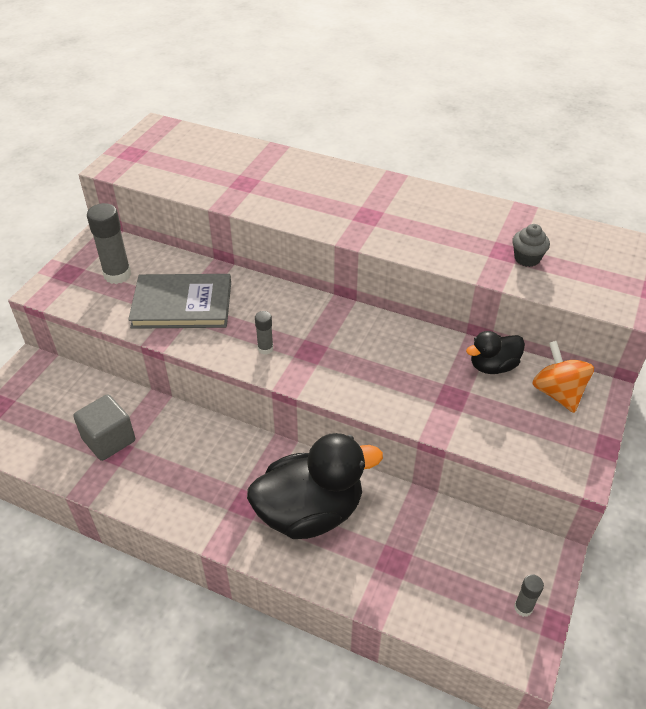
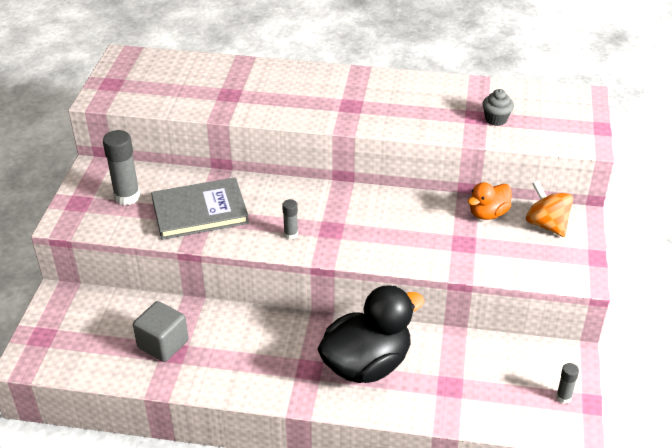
camera: 15 degrees left, 5 degrees down
(493, 366) = (488, 214): black duck -> orange duck

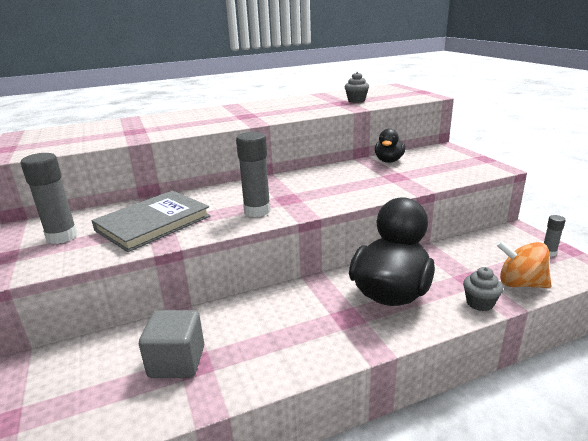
camera: 30 degrees left, 15 degrees down
(291, 234) = (257, 211): grey glue stick -> grey glue stick, size x1.89
(426, 412) = (479, 303): none -> grey cupcake
(488, 214) = (389, 161): orange duck -> black duck
(546, 224) = (432, 155): orange spinning top -> orange spinning top (520, 284)

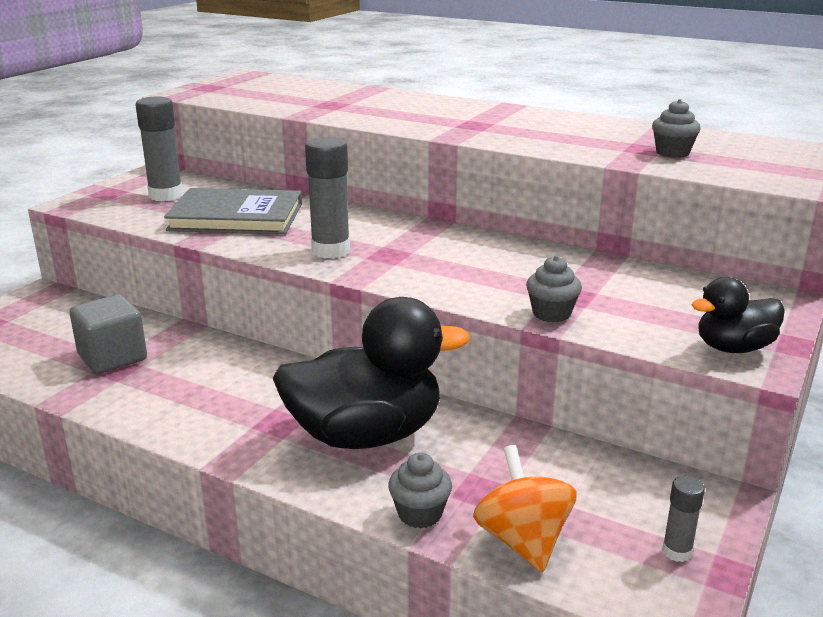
camera: 50 degrees right, 0 degrees up
(389, 161) = (630, 274): black duck -> black duck (733, 348)
(409, 186) = (551, 313): none -> grey cupcake

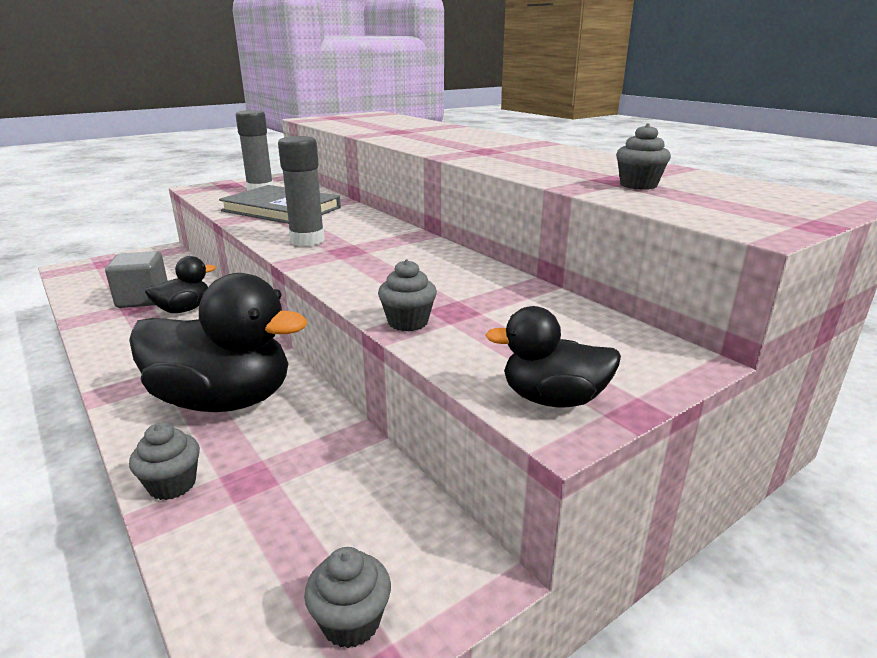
camera: 25 degrees right, 0 degrees up
(184, 358) = (184, 309): none -> black duck
(523, 540) = (220, 545): orange spinning top -> none
(677, 551) = (351, 622): grey glue stick -> grey cupcake

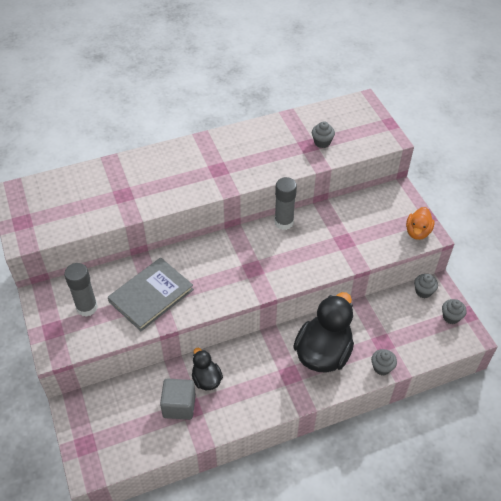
camera: 75 degrees left, 25 degrees up
(307, 240) = (229, 285): grey glue stick -> grey glue stick (284, 222)
(408, 322) = (352, 258): grey cupcake -> grey cupcake (423, 291)
(553, 399) = (417, 232): black duck -> orange duck

